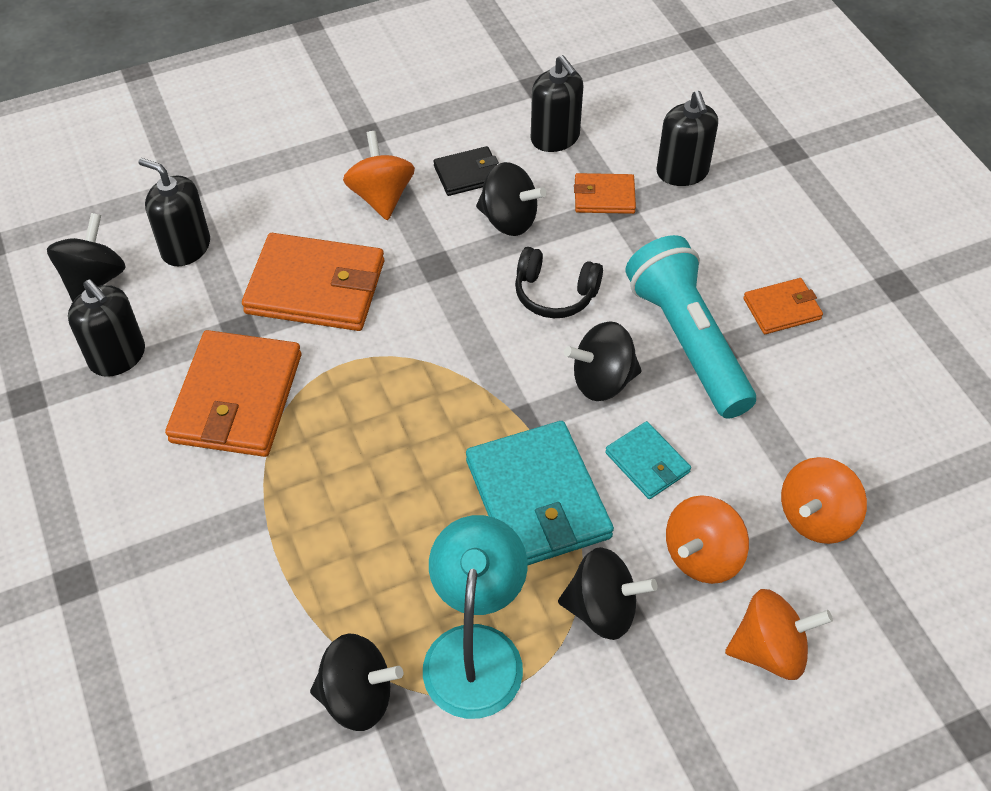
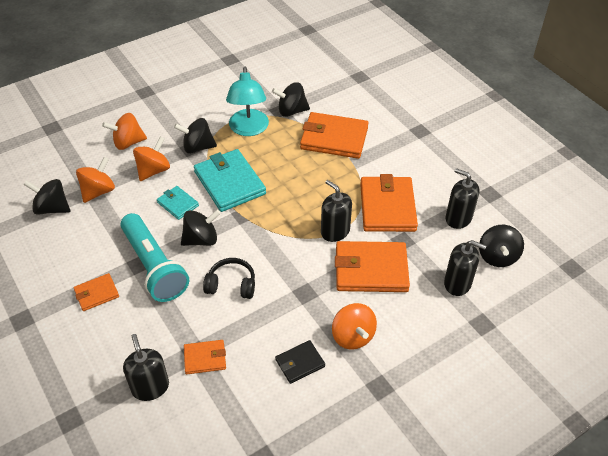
camera: 170 degrees right, 5 degrees down
(281, 589) = (334, 138): none -> orange wallet
(509, 220) = (266, 331): black spinning top -> black spinning top (52, 208)
(555, 138) = (243, 405): black soap dispenser -> black soap dispenser (335, 231)

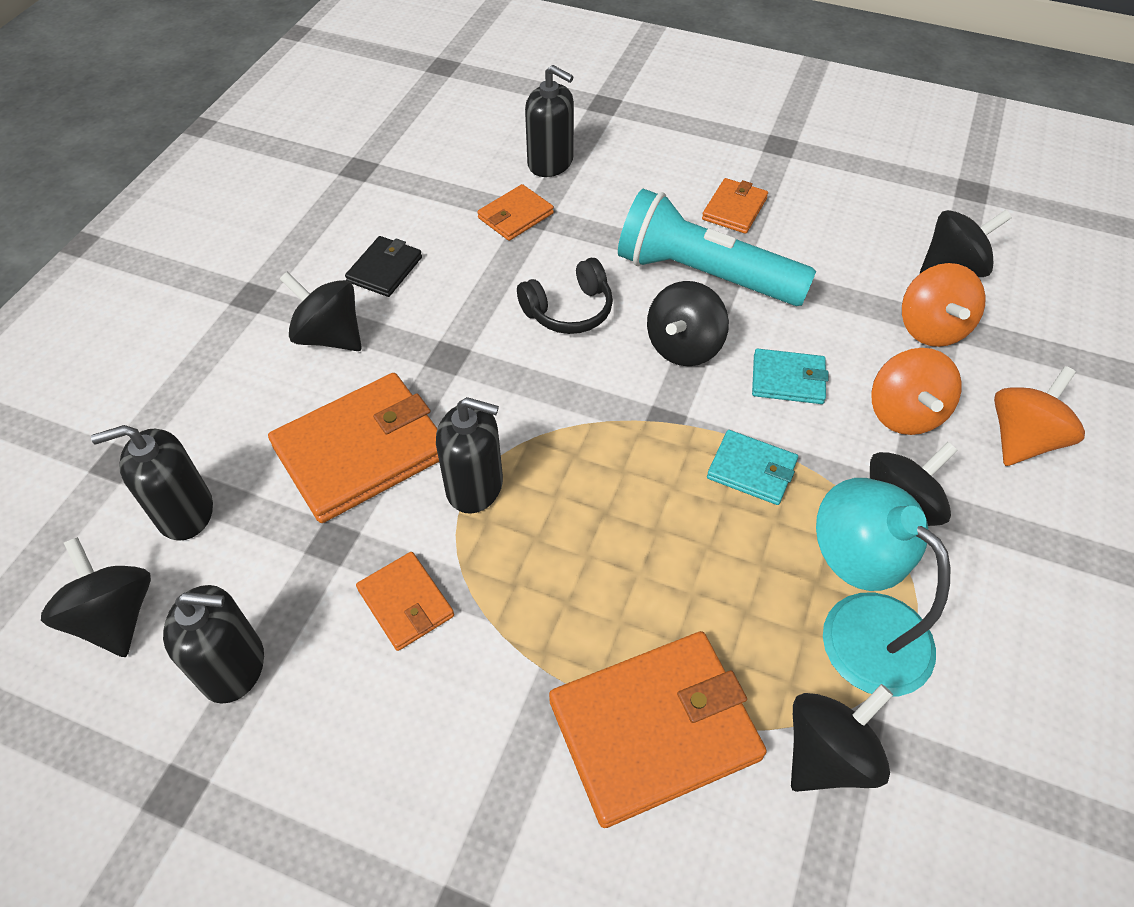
camera: 145 degrees right, 5 degrees up
(229, 183) = (751, 470): turquoise wallet -> turquoise wallet, size x0.52
(353, 336) = (329, 336): orange spinning top -> black spinning top
(387, 207) = (406, 603): orange wallet -> orange wallet, size x0.52

